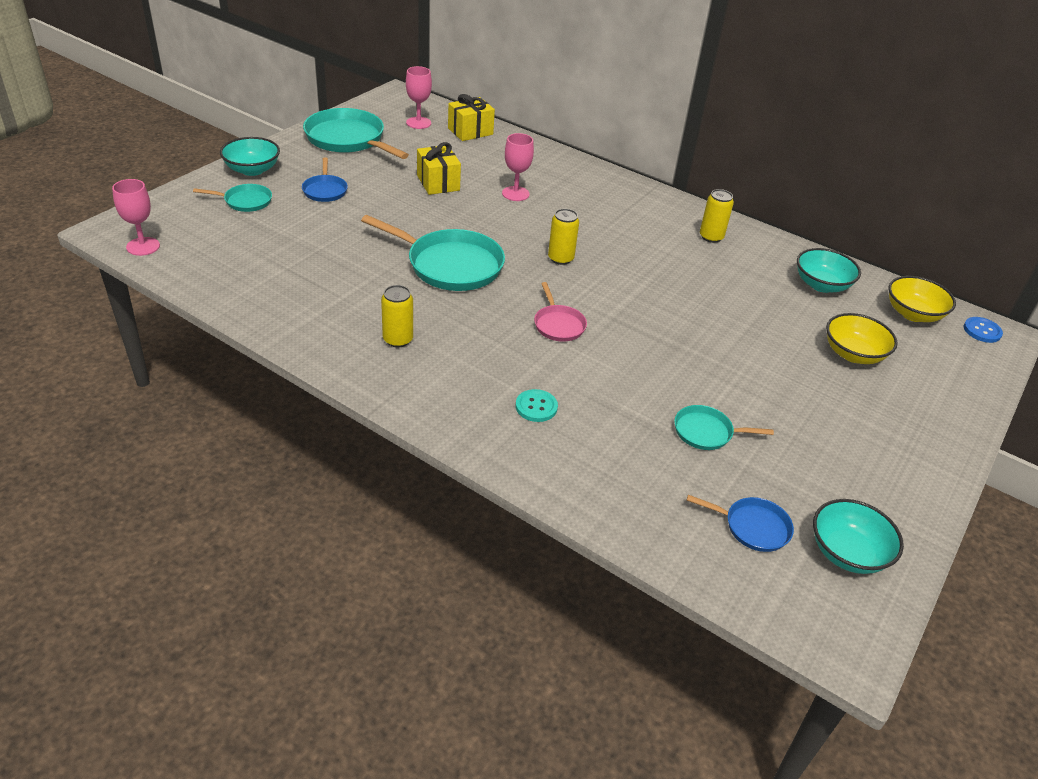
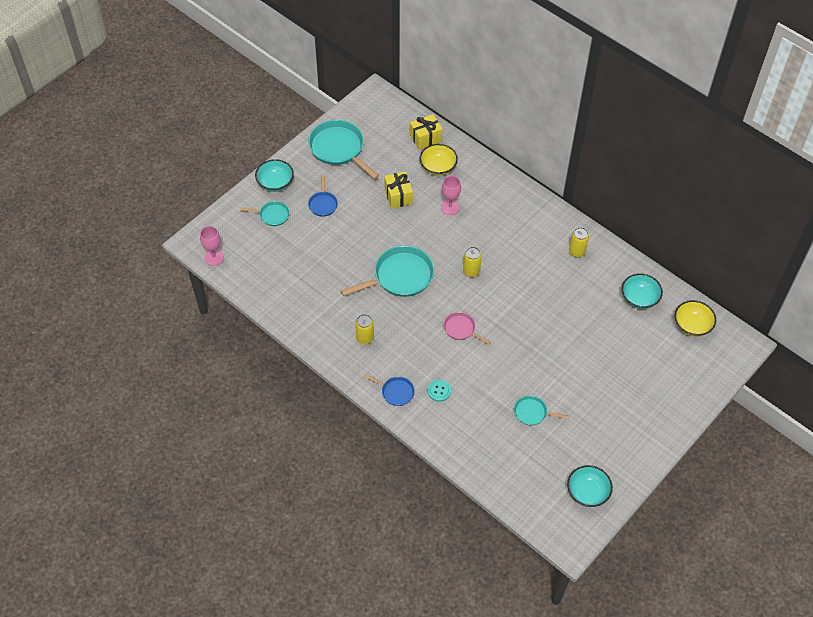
camera: 10 degrees right, 15 degrees up
(418, 123) = (389, 129): pink goblet -> none
(450, 265) = (400, 276): turquoise pan -> turquoise pan turned 60 degrees counterclockwise
(558, 325) = (461, 329): pink pan -> pink pan turned 135 degrees clockwise
(752, 527) = (541, 474): blue pan -> blue pan (395, 392)
(853, 354) = (639, 358): yellow bowl -> yellow bowl (438, 167)
(982, 331) = (733, 341): blue button -> none

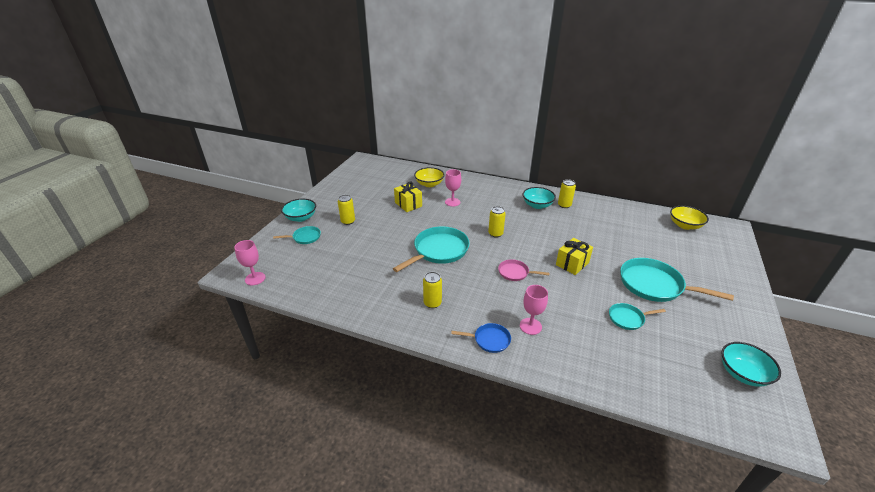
camera: 20 degrees left, 20 degrees down
(323, 204) = (348, 221): blue pan -> yellow can
(339, 149) = (347, 189): turquoise pan -> turquoise pan (654, 285)
(425, 138) = (411, 172): yellow gift -> yellow gift (572, 264)
(439, 391) = (530, 326): turquoise button -> pink goblet
(639, 298) = (632, 219): turquoise bowl -> turquoise bowl (537, 205)

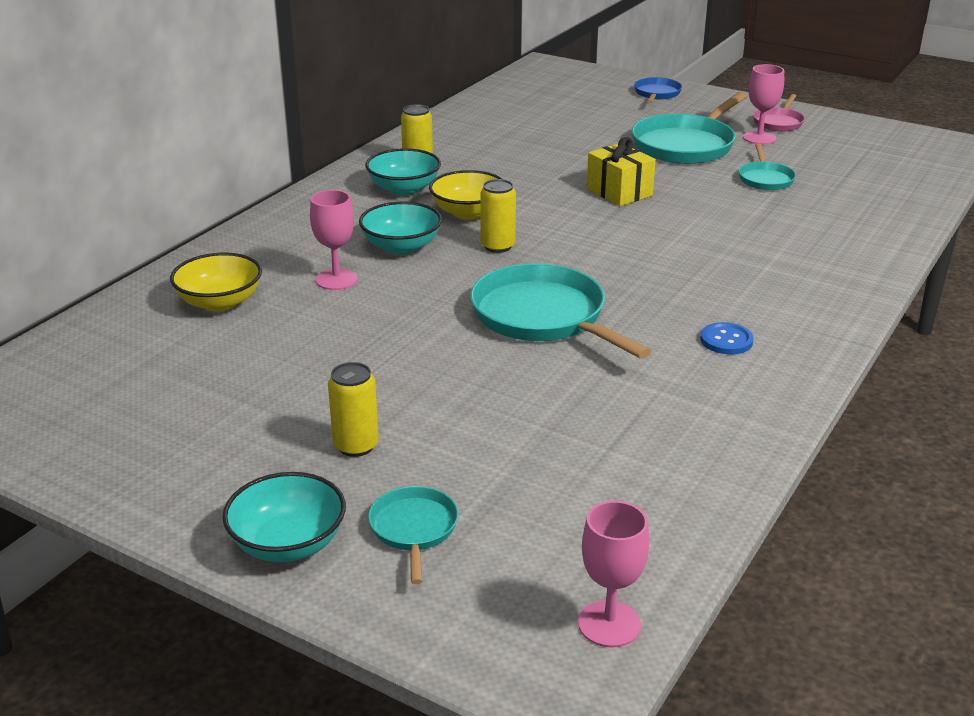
camera: 80 degrees left, 5 degrees down
(408, 204) = (313, 342): yellow gift -> none
(432, 303) = (726, 340): yellow can -> blue button
(489, 340) = (826, 294): blue pan -> blue pan (656, 94)
(515, 273) = (638, 245): pink pan -> pink pan (778, 122)
(530, 326) = (788, 254): pink goblet -> pink goblet (759, 138)
(684, 225) = (529, 90): yellow bowl -> yellow bowl (468, 212)
(742, 373) = (865, 138): turquoise bowl -> turquoise bowl (401, 247)

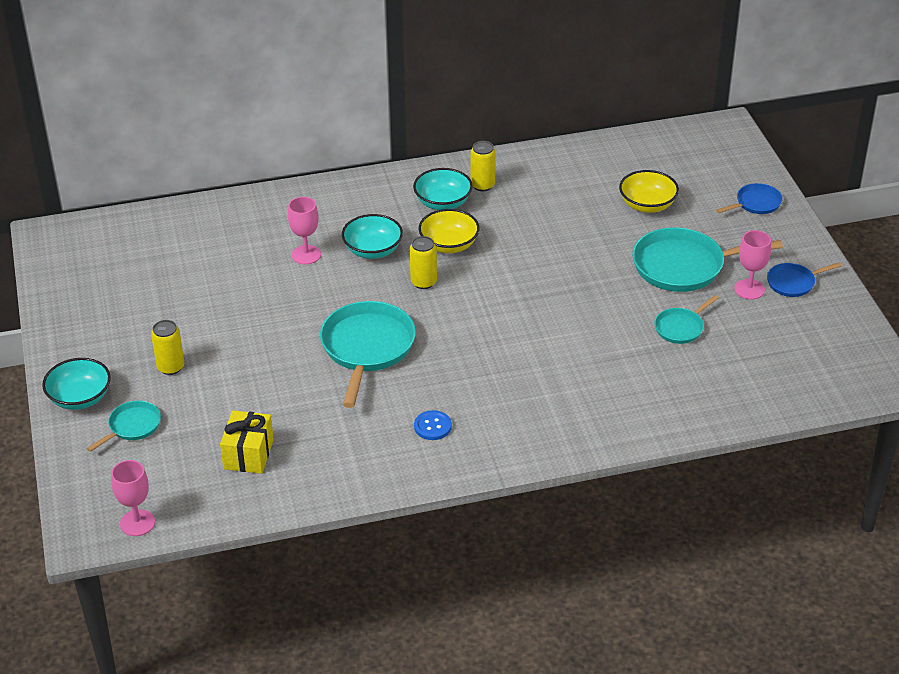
camera: 45 degrees right, 10 degrees up
(220, 302) = (232, 236): yellow bowl -> yellow bowl (647, 205)
(619, 192) = (565, 282): yellow gift -> yellow gift (248, 454)
(778, 122) = (793, 283): pink pan -> blue pan

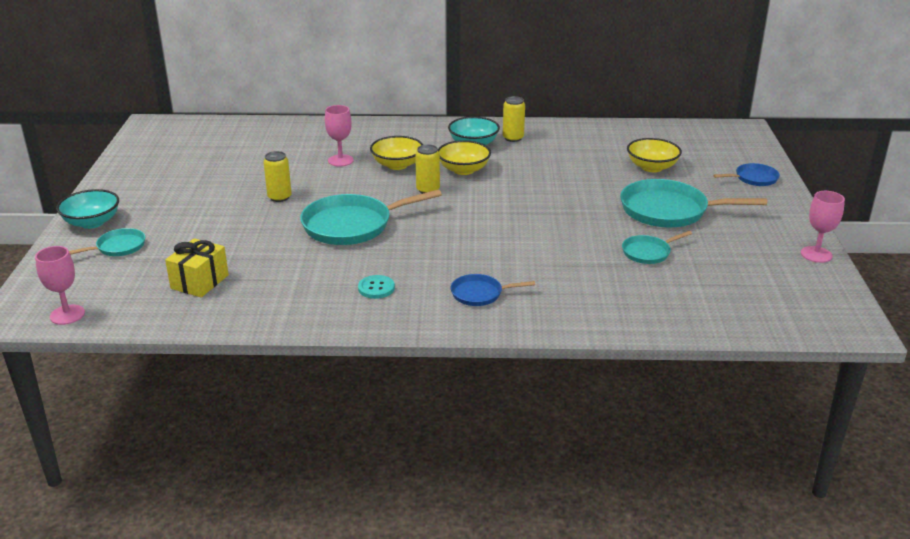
camera: 15 degrees right, 10 degrees down
(170, 367) = (180, 214): yellow can -> yellow can (279, 197)
(367, 348) = (352, 225): turquoise pan -> turquoise pan turned 135 degrees counterclockwise
(373, 250) = (397, 165): turquoise bowl -> yellow bowl
(432, 426) = (376, 288): blue button -> turquoise button
(749, 289) = (726, 235): pink goblet -> pink goblet (816, 254)
(793, 283) = (772, 236): blue pan -> blue pan (480, 294)

